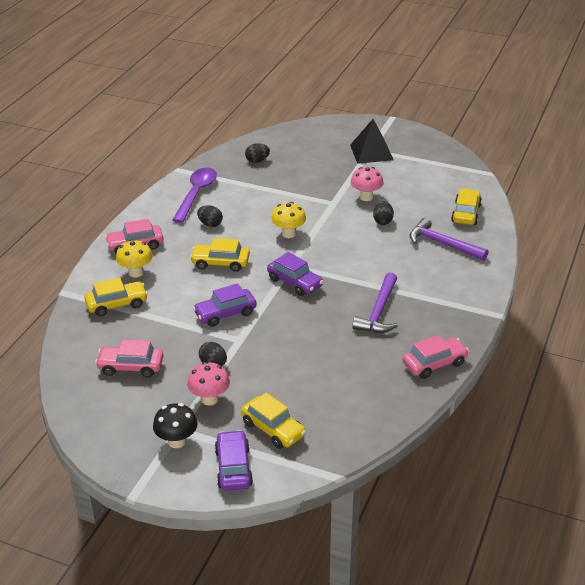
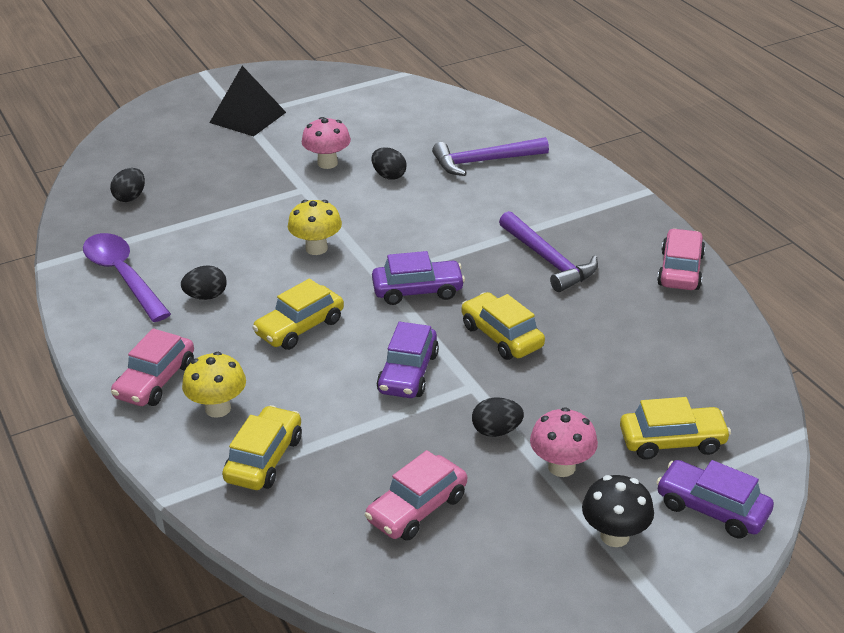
camera: 50 degrees left, 0 degrees up
(466, 213) = (451, 122): yellow car -> yellow car (501, 336)

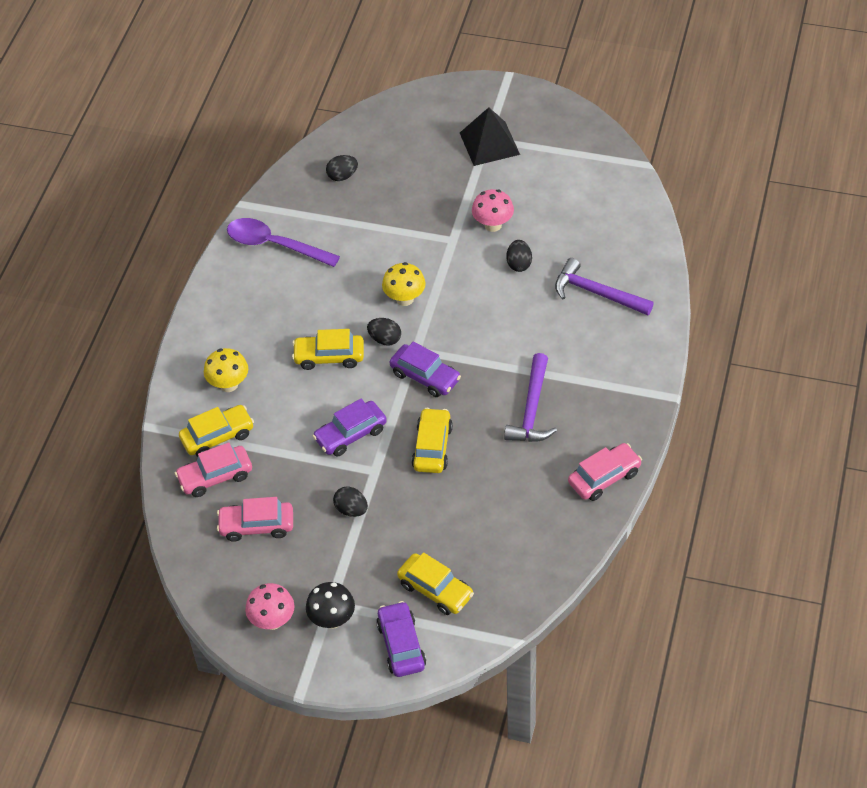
camera: 45 degrees right, 15 degrees up
(123, 276) = (275, 245): purple spoon -> purple spoon turned 75 degrees counterclockwise
(155, 381) = (217, 341): pink car -> pink car (215, 477)
(206, 296) = (303, 294): black egg -> black egg (385, 339)
(561, 467) = (357, 559): pink mushroom -> pink mushroom (272, 621)

